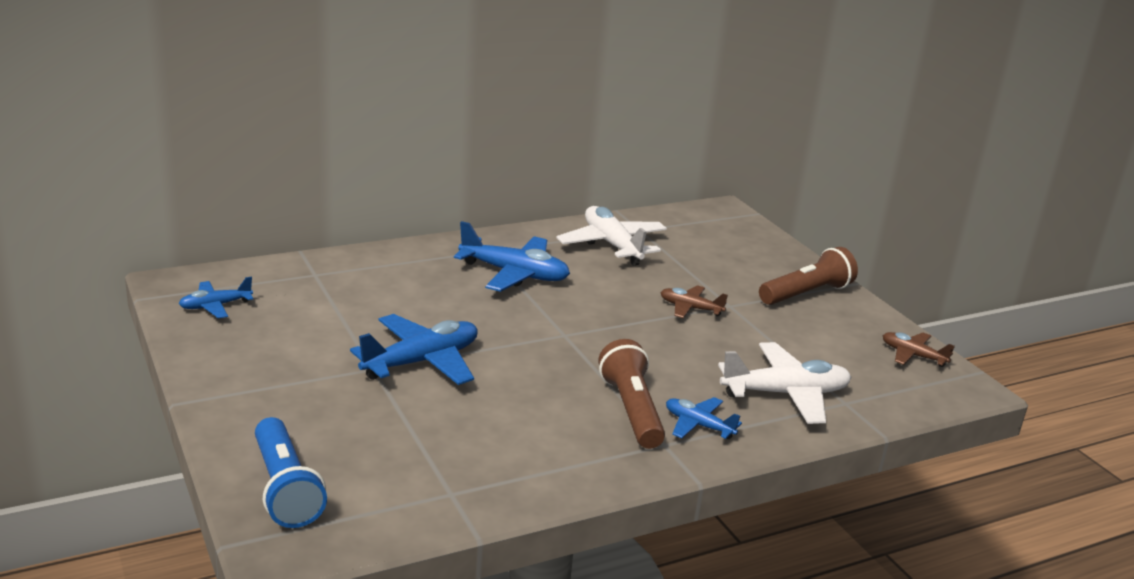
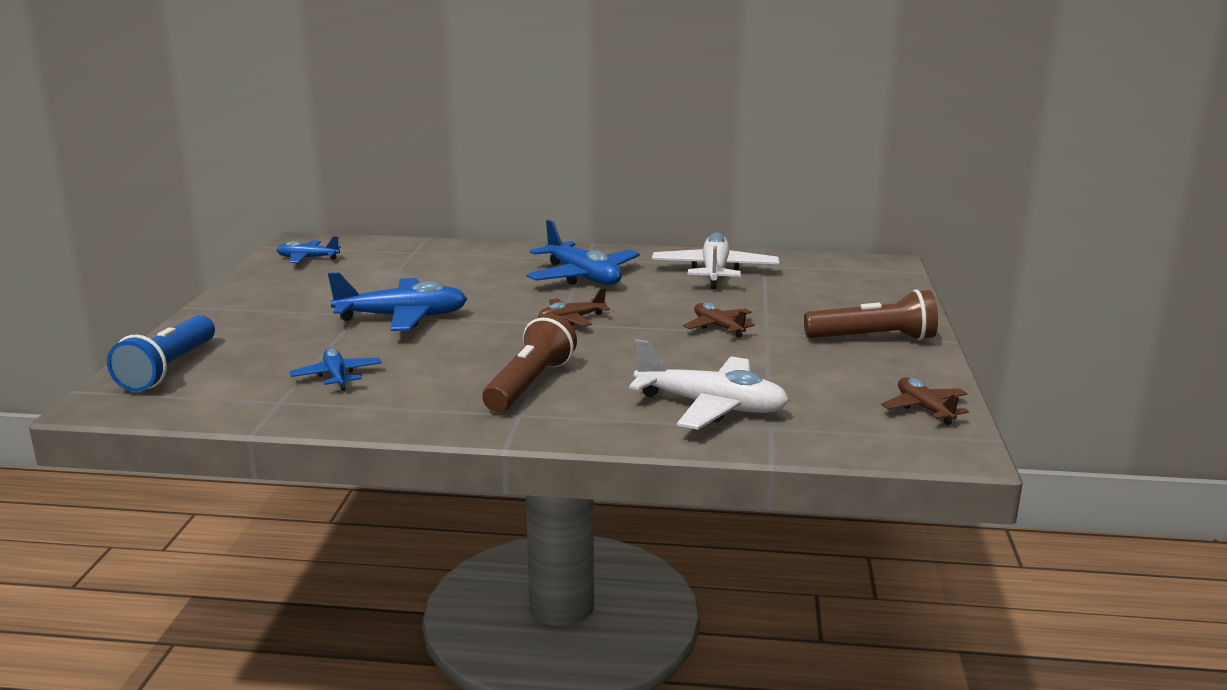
camera: 35 degrees right, 5 degrees down
(569, 328) = (571, 319): none -> brown plane
(698, 425) = (576, 408): blue plane -> blue plane (337, 376)

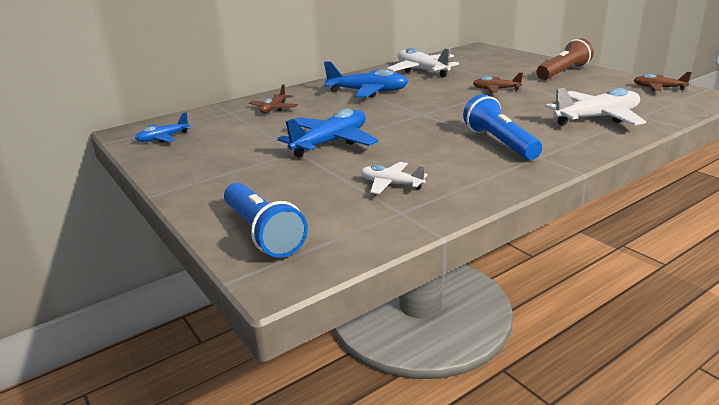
camera: 40 degrees left, 5 degrees up
(337, 376) = (391, 184): blue plane -> white plane
(530, 384) = (499, 143): brown flashlight -> blue flashlight
(571, 319) = (423, 110): brown plane -> brown plane (274, 109)

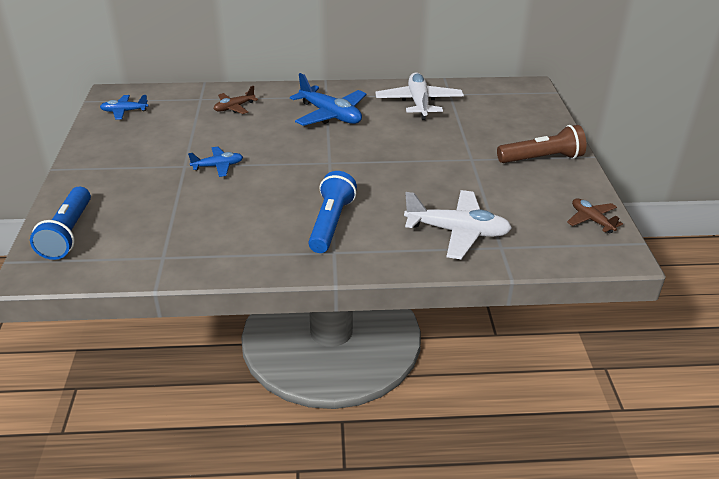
camera: 30 degrees right, 10 degrees up
(331, 142) = (218, 166): blue plane -> blue plane, size x0.56
(391, 184) = (194, 229): white plane -> none
(496, 89) = (438, 157): brown plane -> none

